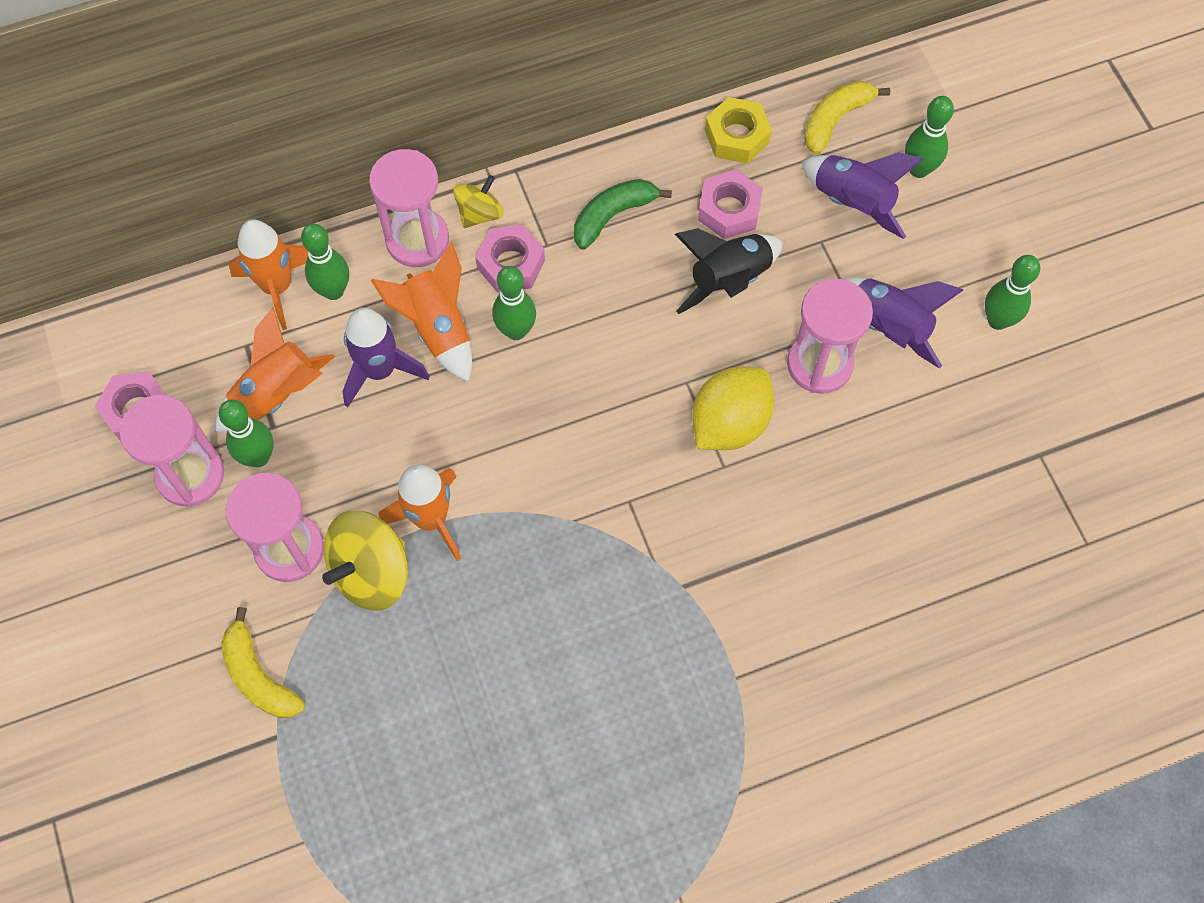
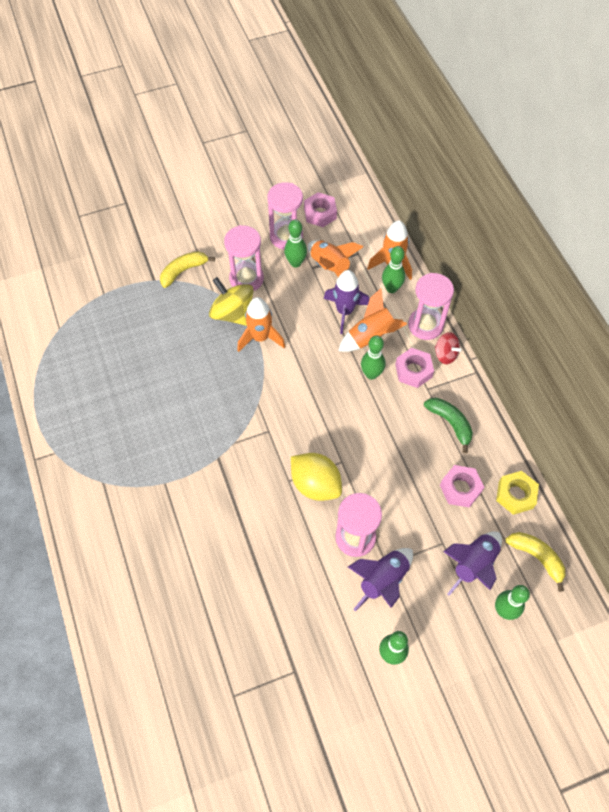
camera: 90 degrees right, 5 degrees down
(479, 213) = (445, 354): yellow spinning top -> red spinning top
(729, 280) = (410, 487): black rocket -> none

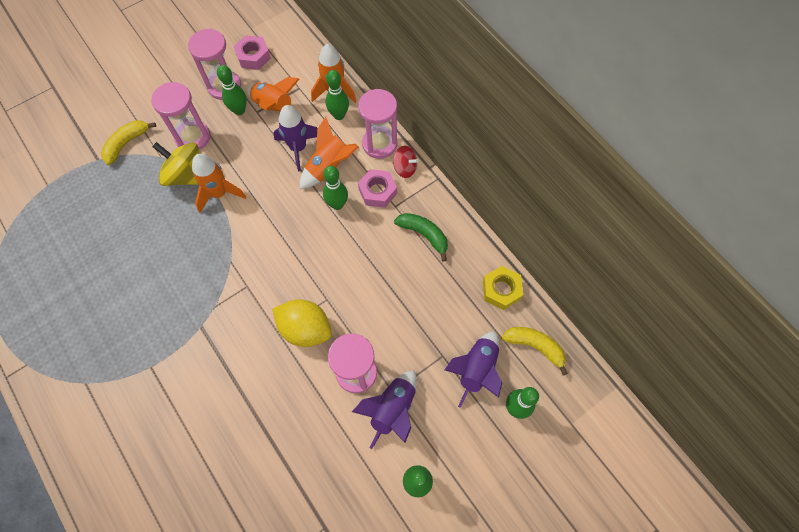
camera: 15 degrees left, 5 degrees up
(460, 488) = (448, 297): pink nut -> none

